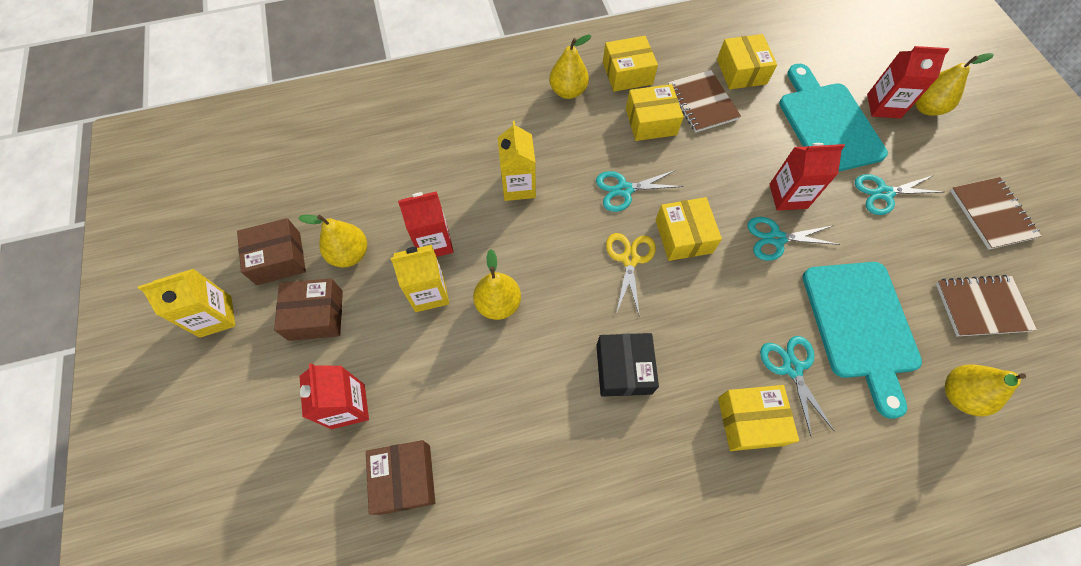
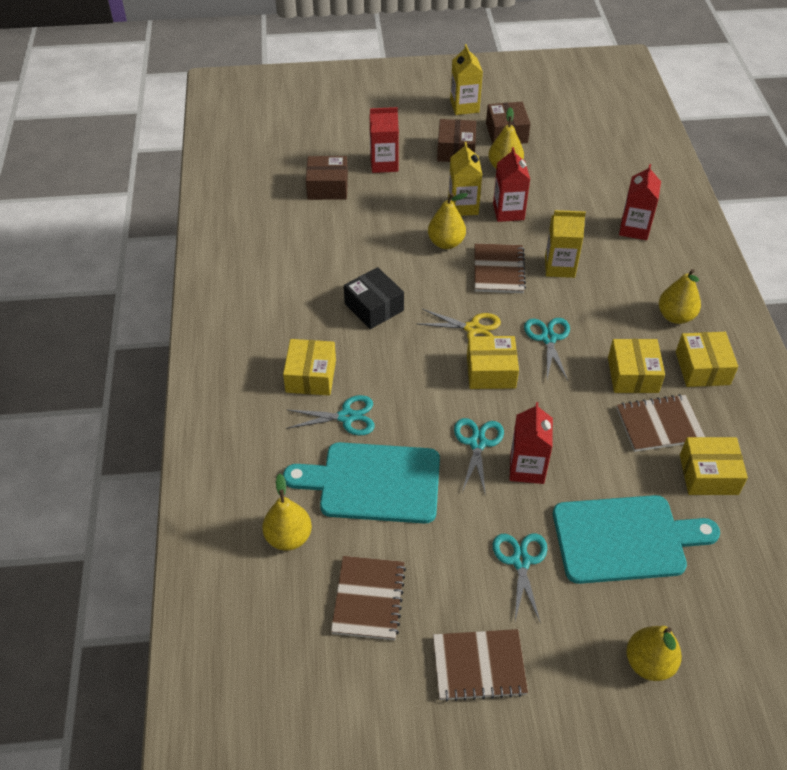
camera: 100 degrees right, 15 degrees down
(534, 243) = (498, 270): none -> brown notebook
(623, 369) = (374, 307): black box -> black box turned 45 degrees clockwise
(883, 106) = (652, 612): red carton -> red carton (634, 229)

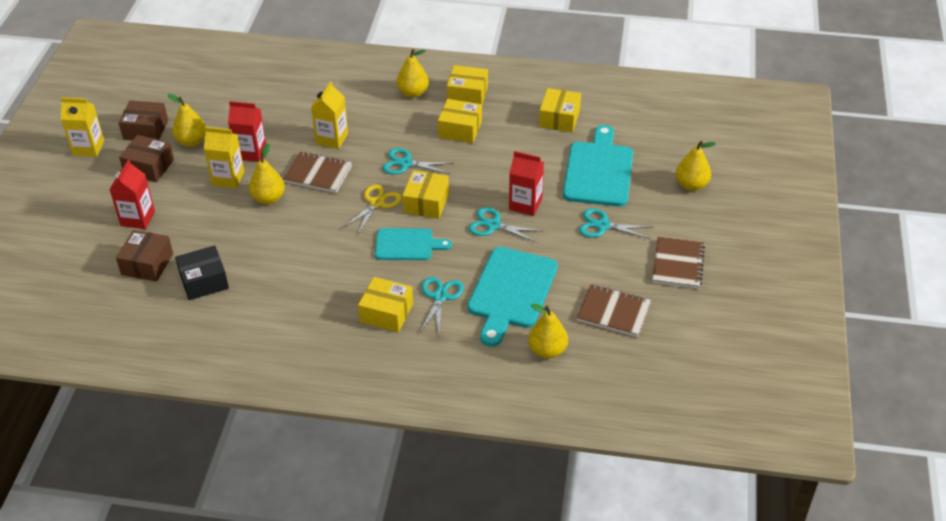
camera: 75 degrees left, 5 degrees down
(374, 307) = (324, 259): black box -> black box (204, 281)
(417, 370) = (407, 245): none -> turquoise cutting board
(634, 229) = (310, 88): red carton -> none
(659, 425) = (510, 129): brown notebook -> none

